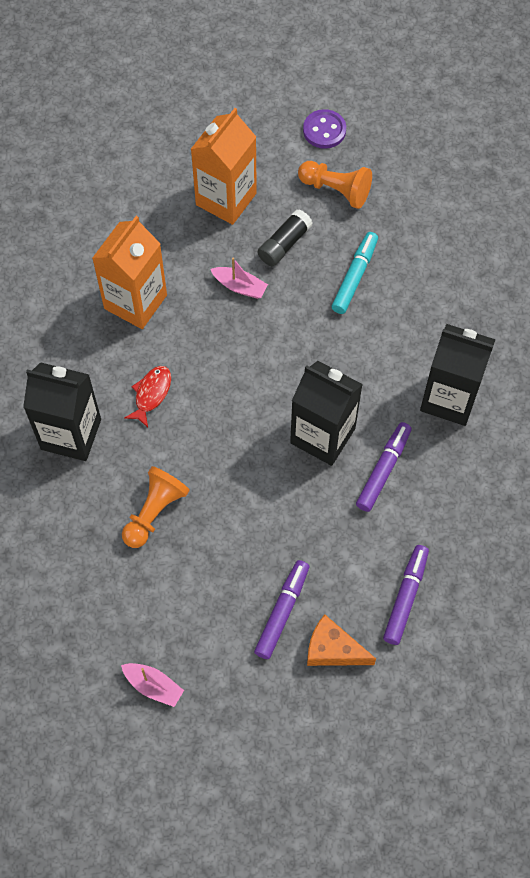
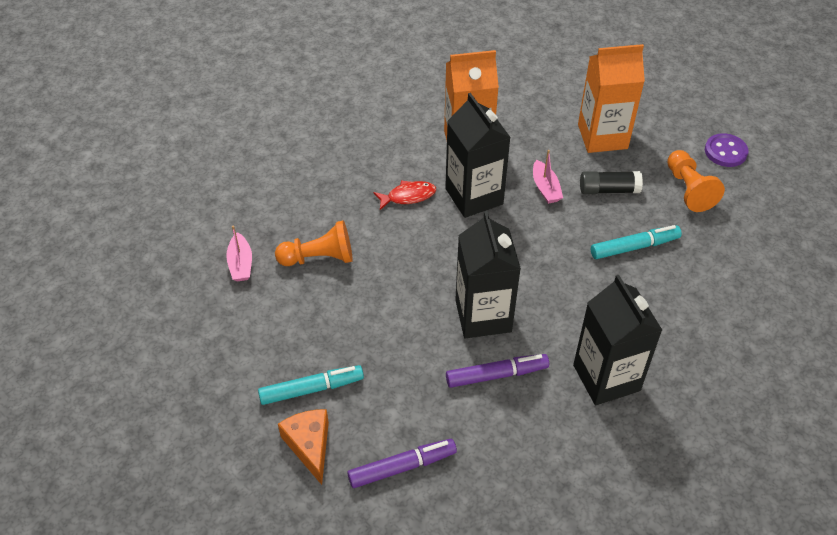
camera: 50 degrees right, 15 degrees down
(71, 434) = (333, 175): black carton -> black carton (474, 196)
(153, 686) = (180, 348): pink boat -> pink boat (241, 264)
(282, 612) = (311, 389): purple marker -> turquoise marker

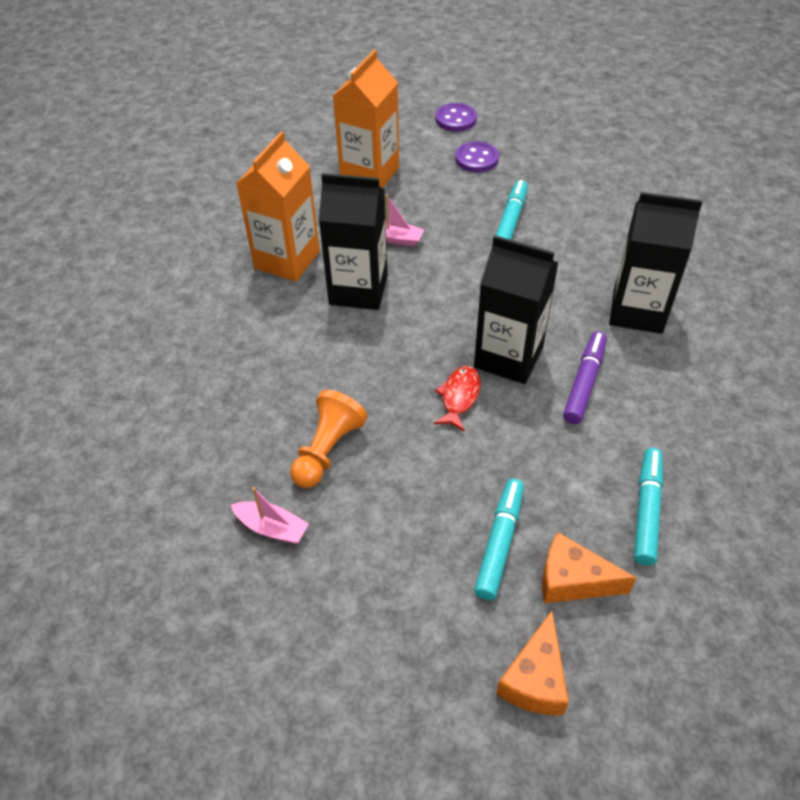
camera: 55 degrees left, 0 degrees up
(220, 457) = (535, 679): none -> orange cheese
(402, 467) = (646, 510): purple marker -> turquoise marker
(408, 196) = (312, 337): red fish -> red fish (459, 397)
(608, 190) = (434, 202): black glue stick -> none
(688, 189) = (476, 159): orange pawn -> purple button

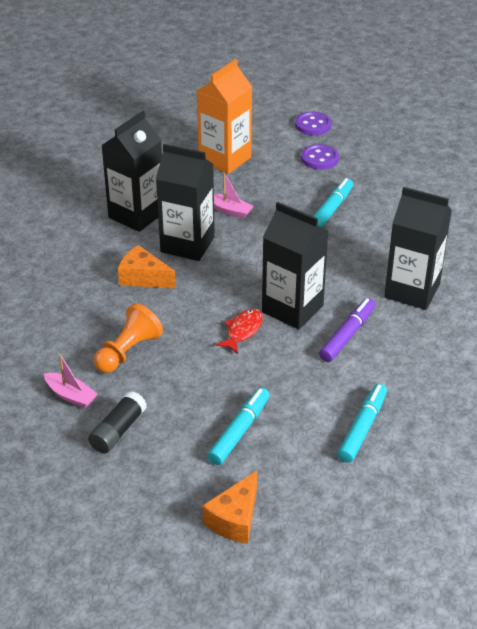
camera: 10 degrees right, 10 degrees down
(287, 260) = (136, 215): orange carton -> black carton
(347, 570) = (118, 431): none -> black glue stick
(573, 580) = (286, 464): orange cheese -> orange cheese (143, 278)

